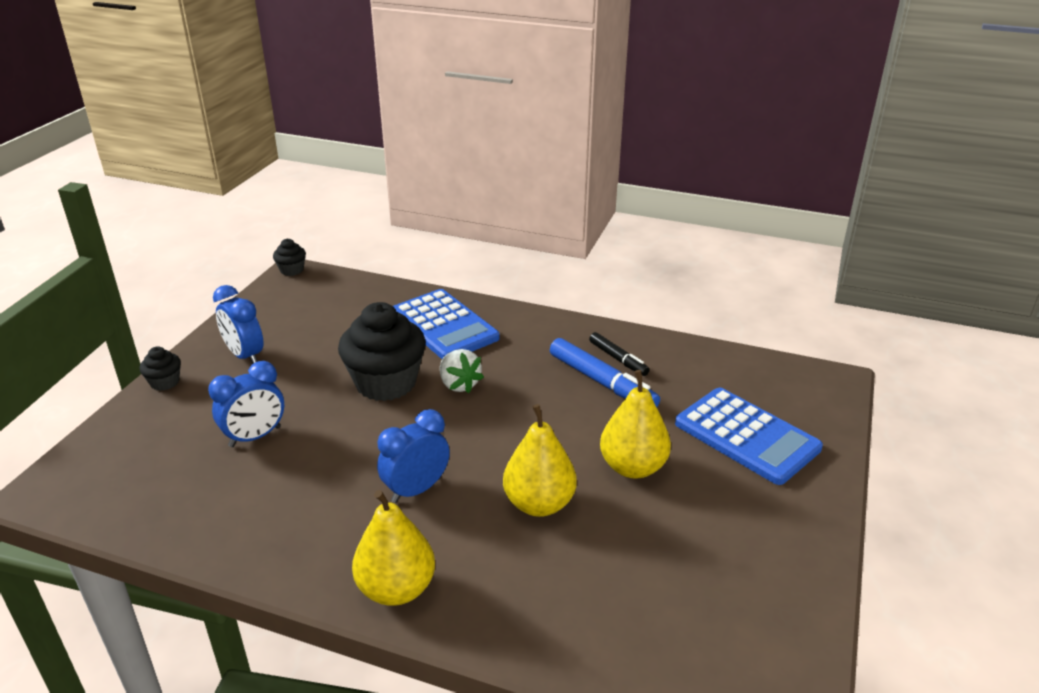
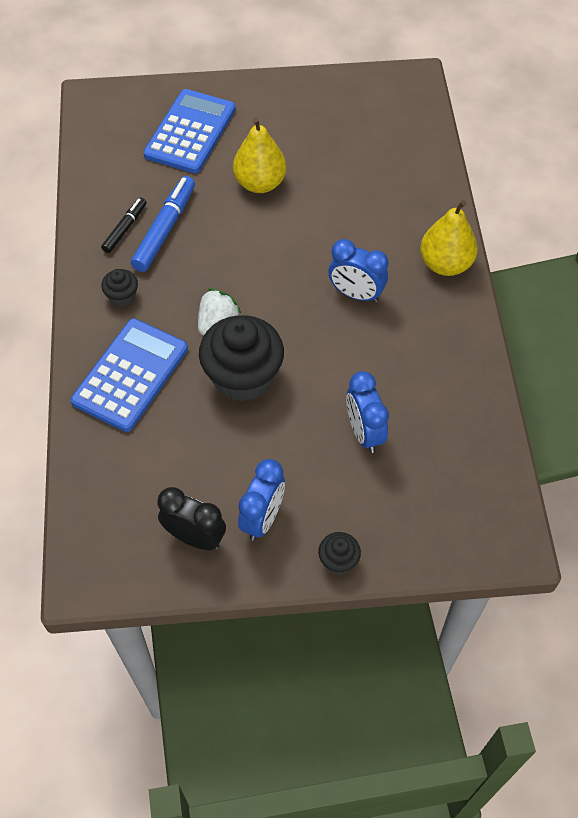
camera: 115 degrees left, 25 degrees up
(255, 437) = (364, 432): blue clock -> blue clock turned 135 degrees counterclockwise
(268, 321) = (195, 537): none -> black clock
(292, 270) = (78, 584): black cupcake -> black cupcake (122, 296)
(539, 504) = (327, 221): yellow pear -> none

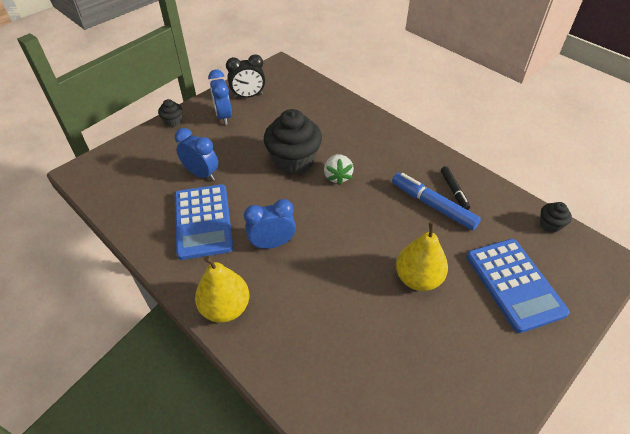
camera: 140 degrees right, 10 degrees down
(122, 296) = (403, 158): black cupcake -> black cupcake (550, 225)
(130, 375) = (350, 130): blue calculator -> blue calculator (203, 221)
(164, 229) = (433, 205): blue marker -> blue marker turned 150 degrees clockwise

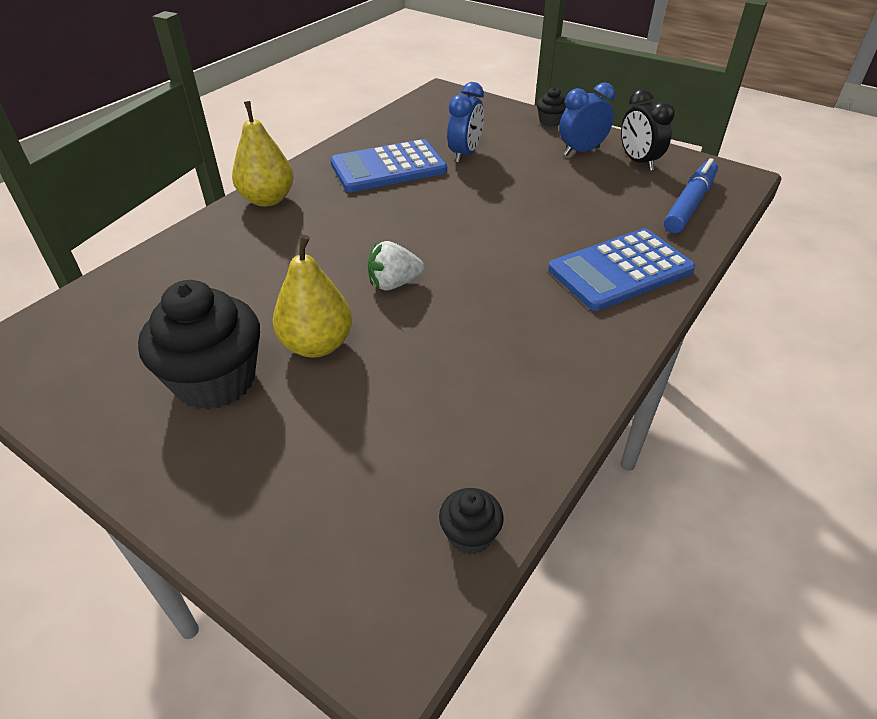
camera: 80 degrees right, 5 degrees down
(272, 244) = (362, 216): blue clock -> none
(293, 161) = (519, 214): black cupcake -> black cupcake (215, 380)
(337, 176) = (502, 255): white strawberry -> white strawberry (394, 283)
(433, 205) = (472, 358): blue marker -> blue marker (689, 204)
(454, 191) = (518, 385): black marker -> none
(514, 284) = (312, 462): blue calculator -> blue calculator (620, 270)

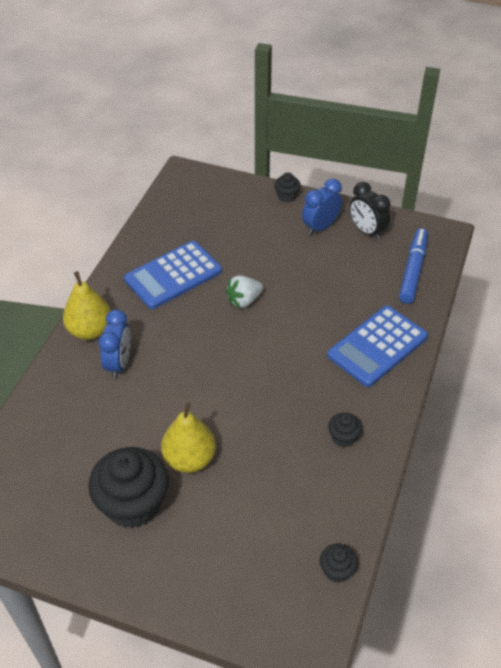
camera: 15 degrees left, 5 degrees up
(394, 283) = (222, 393): white strawberry -> white strawberry (244, 300)
(465, 154) = (229, 248): blue clock -> blue clock (119, 364)
(540, 361) = (343, 437): none -> black cupcake

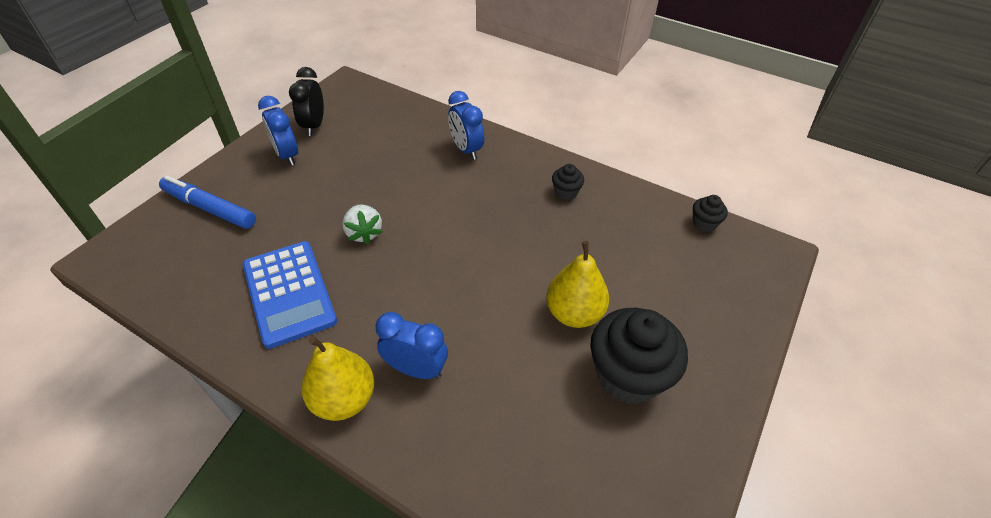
camera: 80 degrees left, 0 degrees up
(286, 196) = (219, 171): black cupcake -> none
(366, 231) = (314, 126): black clock -> black clock turned 120 degrees clockwise
(377, 346) = (466, 150): blue calculator -> blue clock
(412, 270) = (382, 109): blue marker -> blue marker (209, 208)

